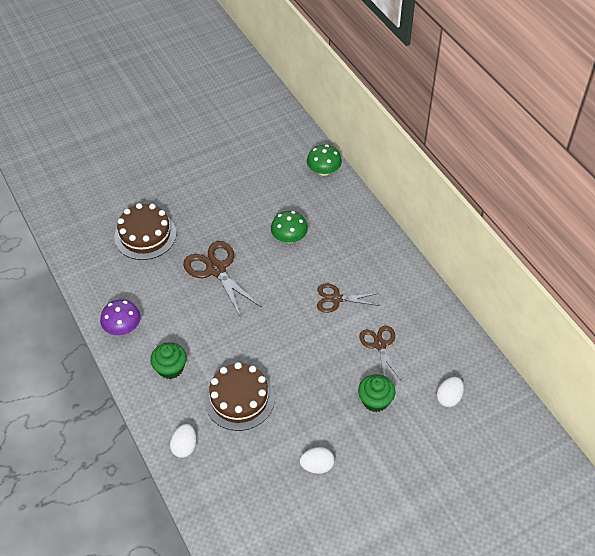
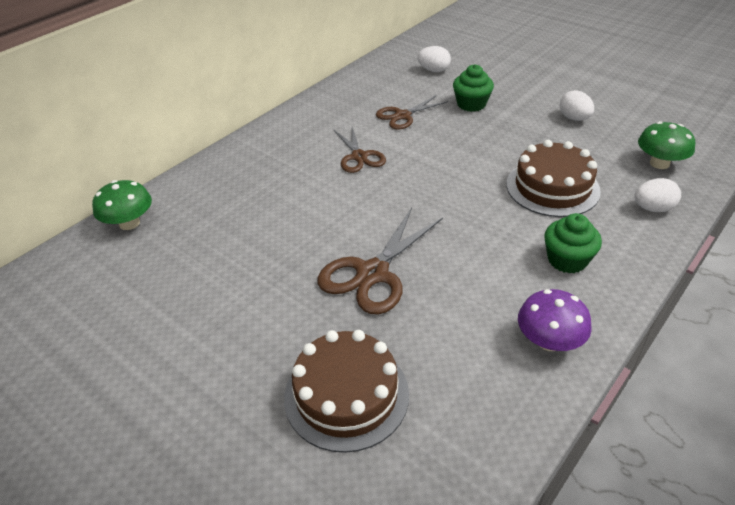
camera: 110 degrees left, 10 degrees down
(289, 238) = (277, 220): green mushroom -> green mushroom (659, 163)

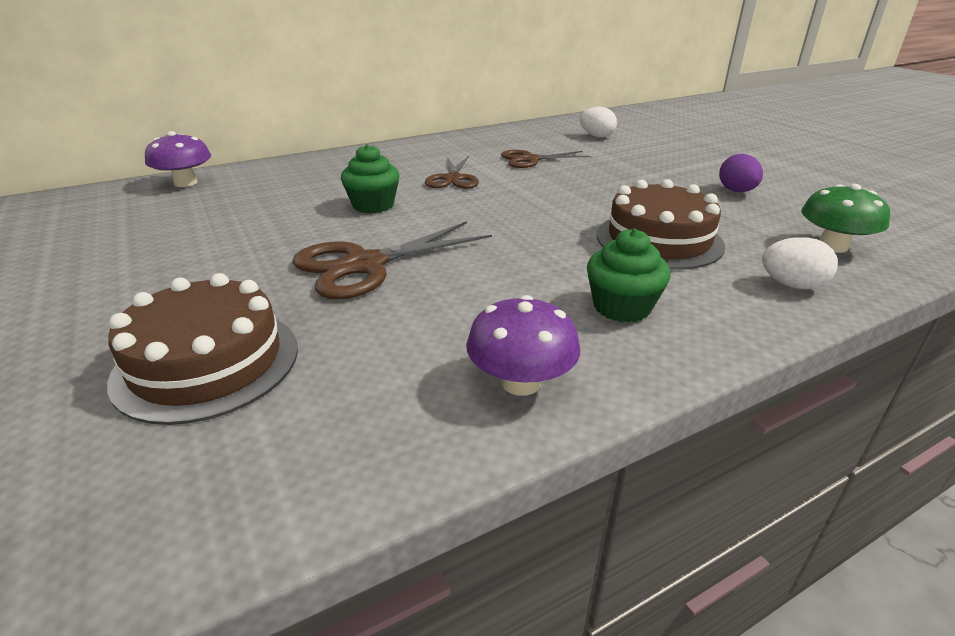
camera: 20 degrees right, 10 degrees down
(129, 223) = (185, 183): green mushroom -> purple mushroom
(471, 104) = (616, 163): green cupcake -> green cupcake (373, 205)
(574, 118) = (736, 191): white egg -> purple egg

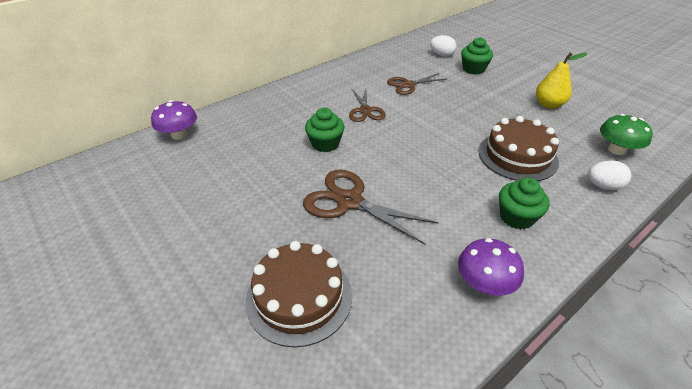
camera: 10 degrees left, 10 degrees up
(365, 265) = (349, 201): brown scissors -> brown scissors turned 75 degrees clockwise
(636, 151) = (473, 69): none -> green cupcake
(736, 191) = (548, 104): purple egg -> yellow pear

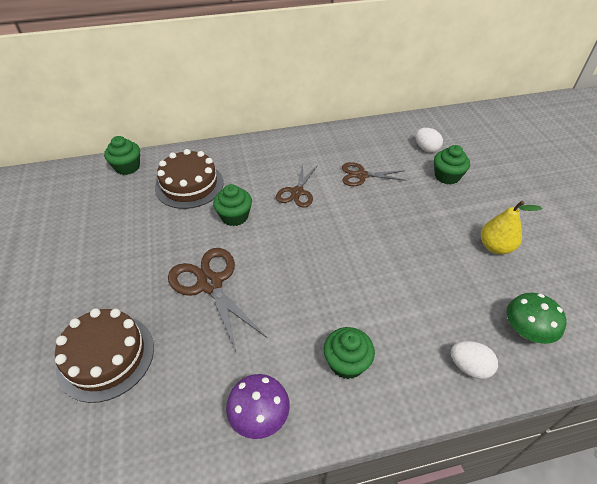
camera: 25 degrees right, 5 degrees up
(179, 135) = (127, 167): purple mushroom -> green cupcake
(517, 156) = (406, 296): brown cake -> brown cake (189, 185)

